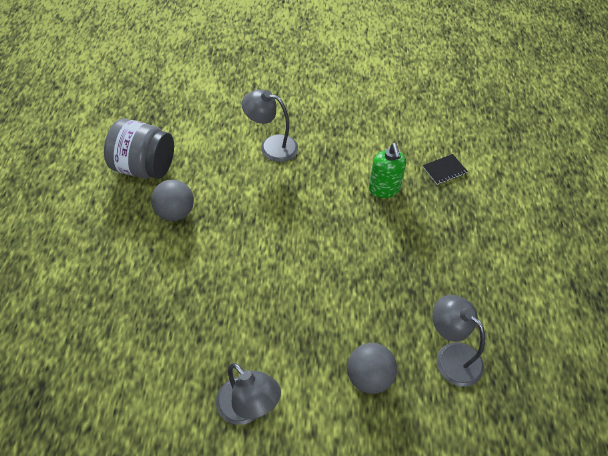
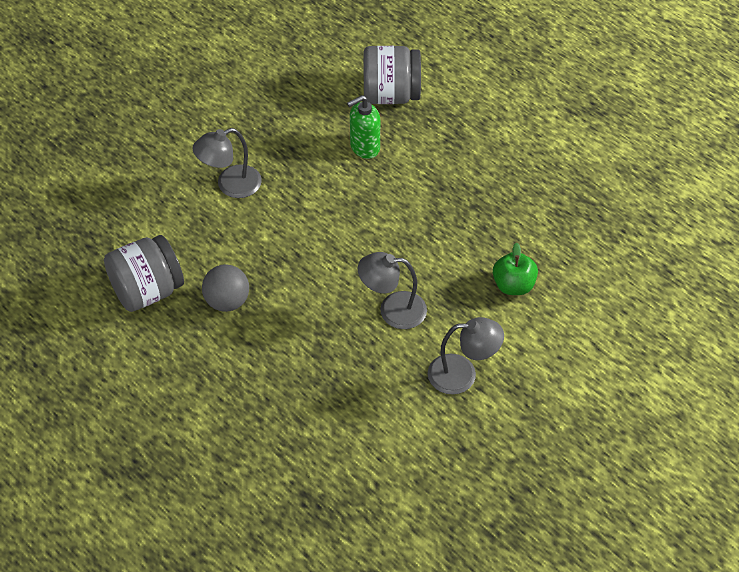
camera: 45 degrees left, 0 degrees up
(369, 377) = (513, 285): grey ball -> green apple
(384, 189) = (364, 147): green soap dispenser -> green soap dispenser turned 120 degrees clockwise
(444, 170) = (391, 95): black notebook -> grey jar
(451, 356) = (548, 226): grey lamp -> grey lamp (392, 310)

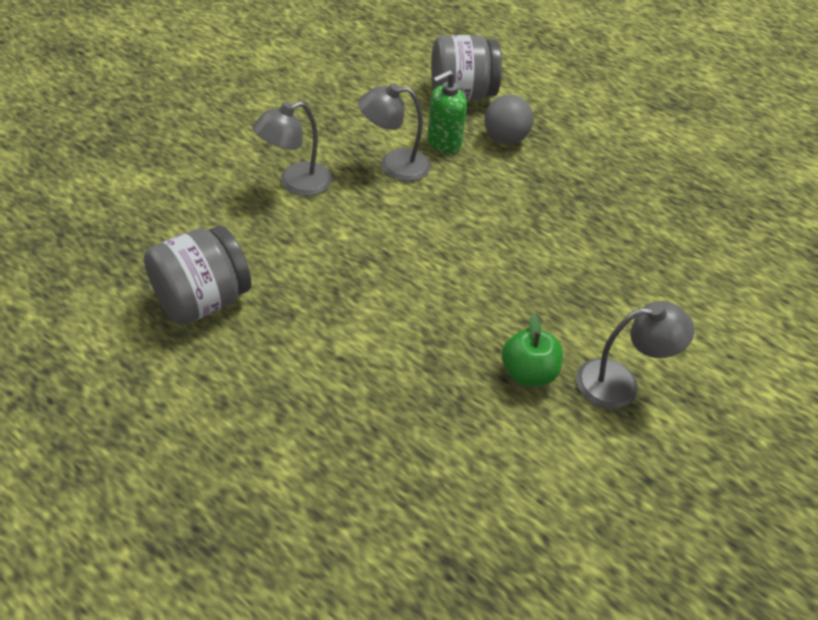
camera: 10 degrees left, 5 degrees down
(227, 301) = (306, 309): grey ball -> grey ball (505, 139)
(392, 310) = (514, 310): grey lamp -> grey lamp (394, 165)
(513, 285) = (649, 277): green apple -> green apple (528, 373)

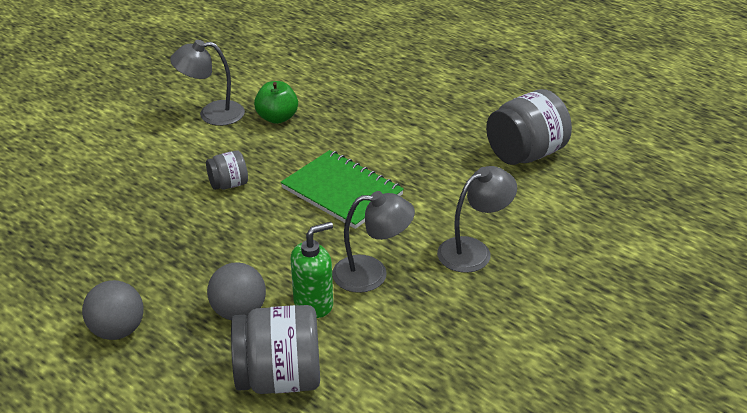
camera: 175 degrees left, 10 degrees down
(428, 253) = (342, 191): none -> green notebook
(557, 266) = (228, 184): none -> grey jar
(597, 129) = (118, 330): none -> grey ball

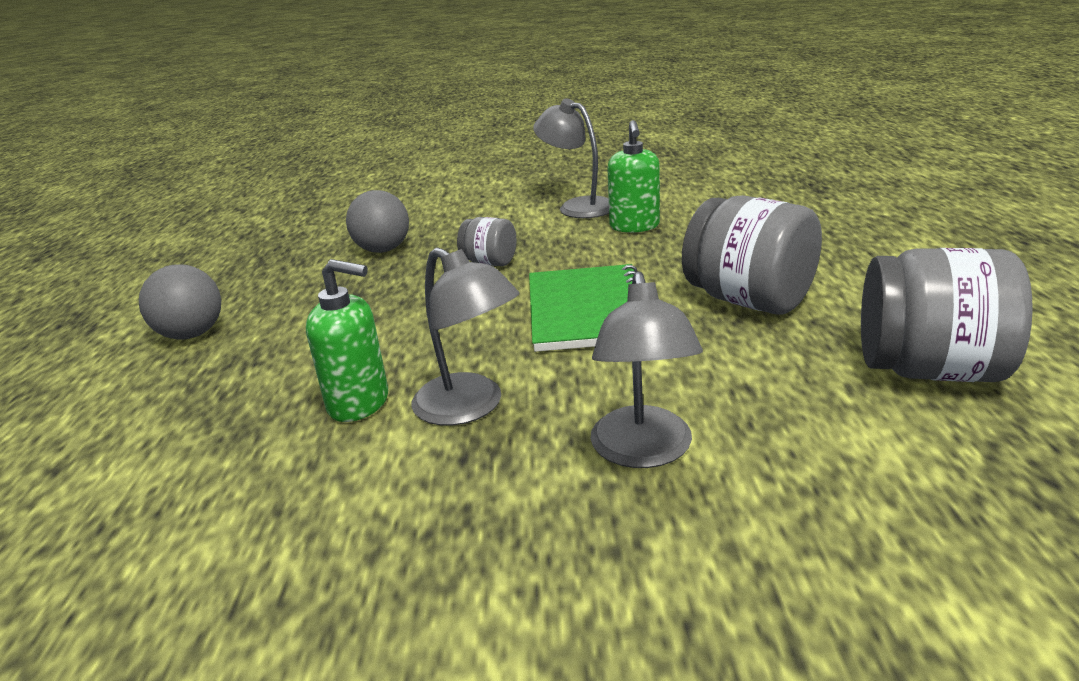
camera: 50 degrees right, 10 degrees down
(239, 312) = (290, 371): grey ball -> grey ball (383, 250)
(277, 118) = (634, 226): green apple -> green soap dispenser
(279, 378) = (192, 457): grey jar -> grey jar (749, 300)
(473, 250) = (643, 452): grey lamp -> grey lamp turned 75 degrees clockwise

